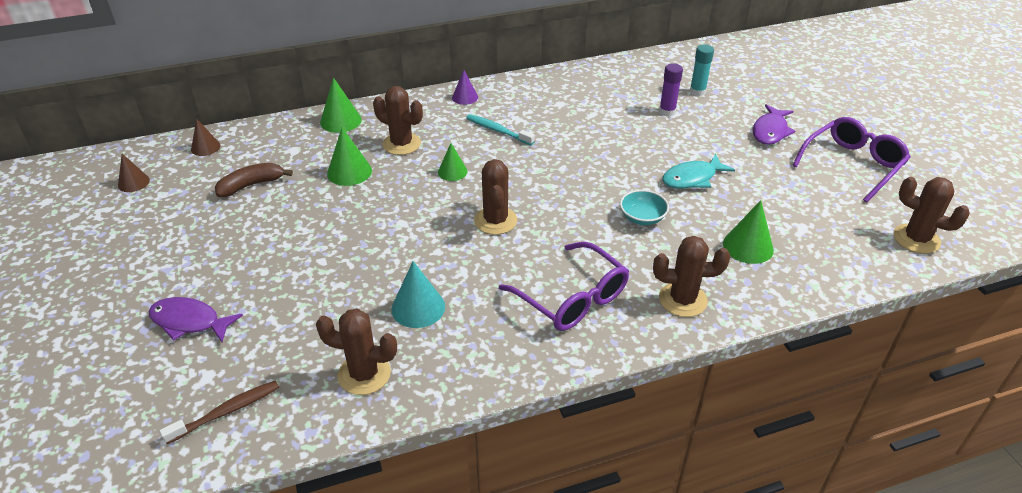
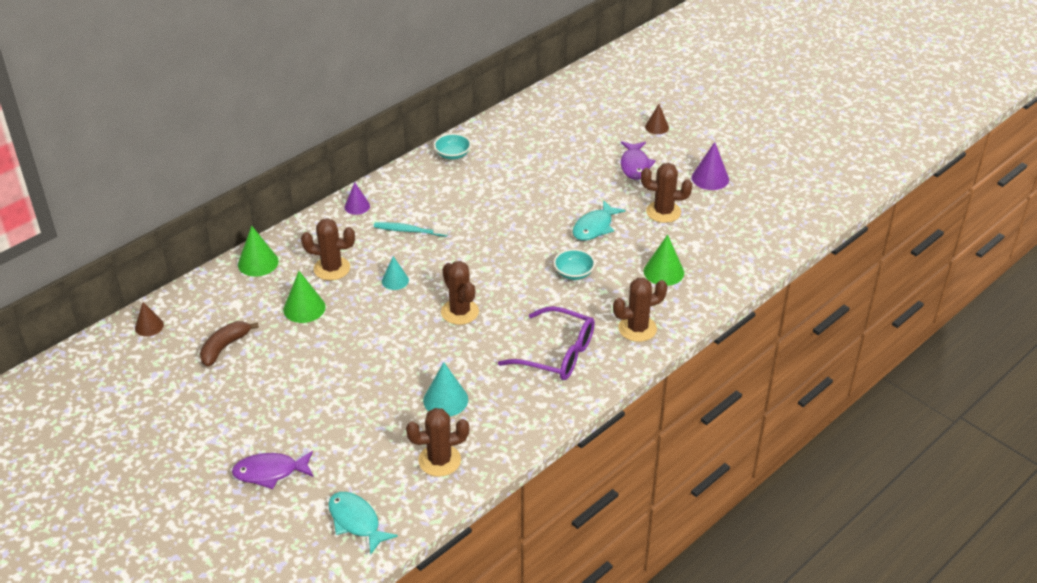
camera: 25 degrees left, 0 degrees up
(133, 182) = (110, 379): brown cone -> brown cone (657, 127)
(226, 412) = (356, 521): brown toothbrush -> turquoise fish
(452, 171) = (395, 280): green cone -> turquoise cone
(585, 77) = (452, 155): none -> turquoise bowl
(667, 112) = (542, 170): purple glue stick -> none
(697, 92) = (558, 143): turquoise glue stick -> none
(852, 164) = (710, 178): purple glasses -> purple cone
(916, 239) = (778, 228): brown cactus -> brown cactus (663, 212)

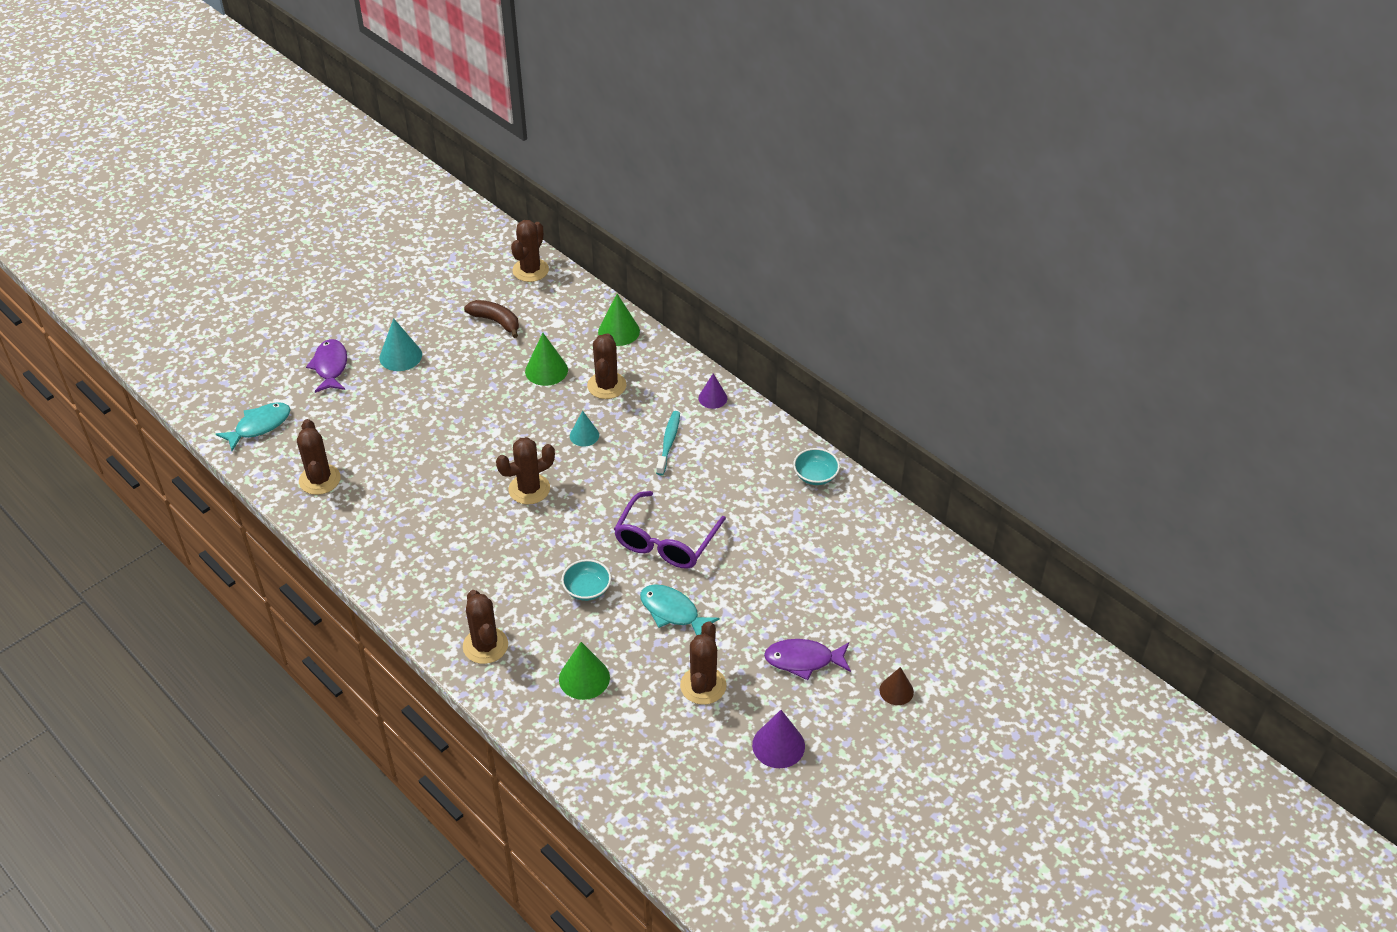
camera: 90 degrees right, 5 degrees up
(149, 326) = (530, 270): brown cone -> brown cactus
(445, 400) = (399, 481): turquoise cone -> turquoise cone (400, 356)
(557, 354) = (453, 571): purple glasses -> purple glasses (665, 541)

